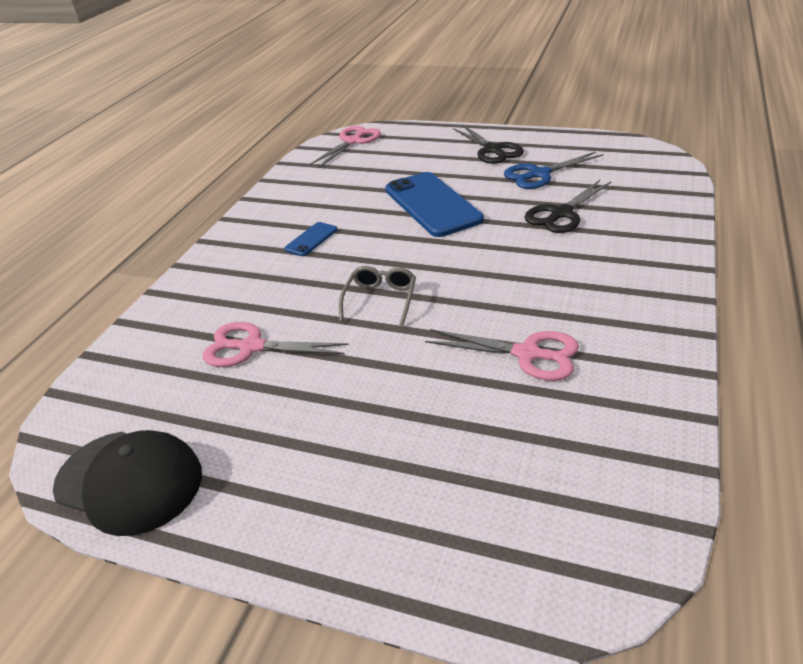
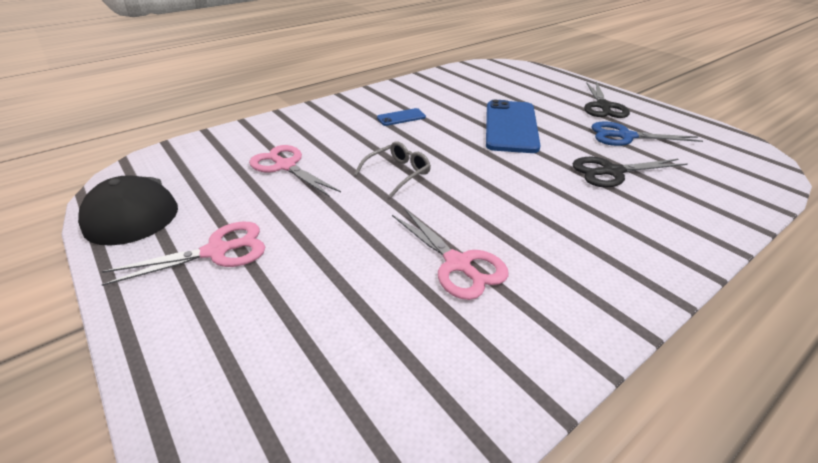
camera: 30 degrees right, 0 degrees up
(352, 141) = (501, 69): pink scissors -> pink scissors (217, 251)

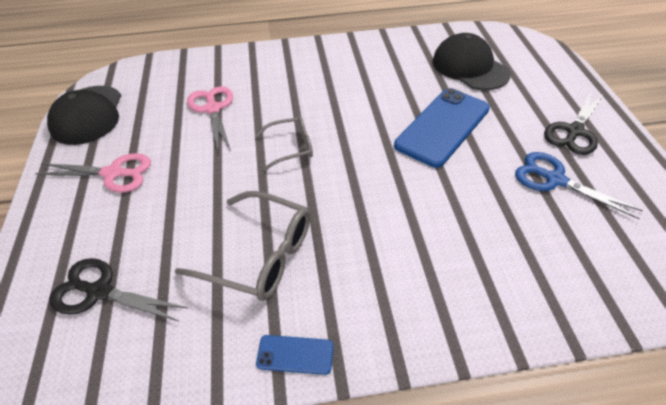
camera: 30 degrees right, 10 degrees up
(401, 117) = (348, 83): blue phone -> blue phone (295, 354)
(457, 264) = (258, 255): pink scissors -> grey glasses
(488, 87) = (470, 67): none -> black cap
(612, 172) = (489, 218): black scissors -> black scissors (99, 292)

